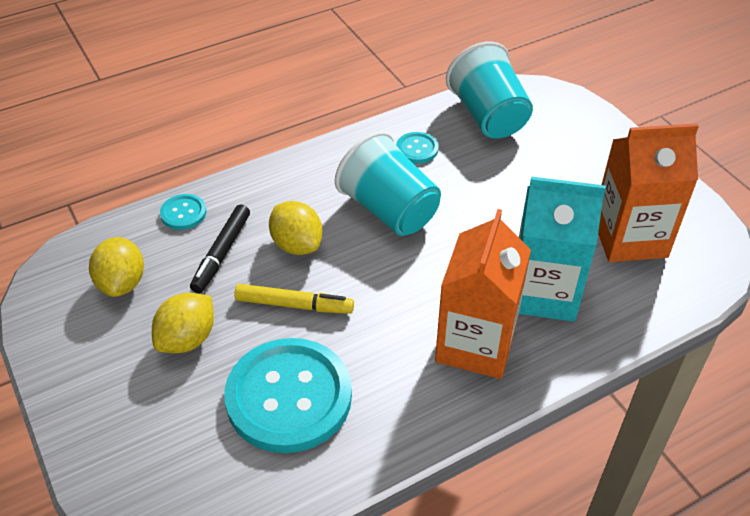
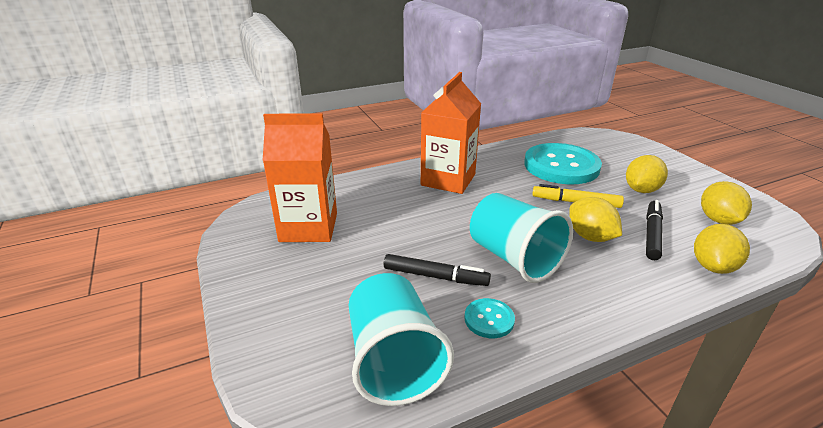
camera: 175 degrees left, 15 degrees down
(183, 213) = (713, 266): turquoise button -> yellow lemon
(468, 185) = (435, 276): none -> black marker
(543, 293) = (394, 200): turquoise carton -> none

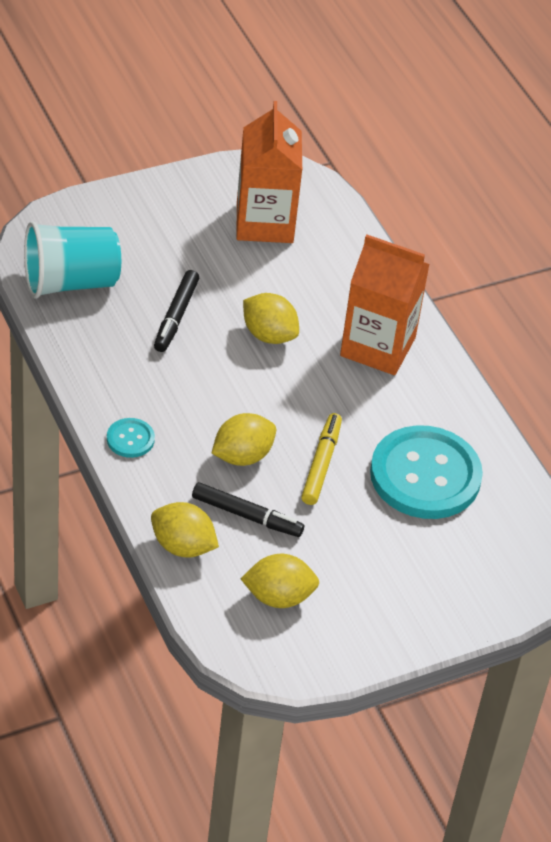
camera: 85 degrees right, 15 degrees up
(489, 319) = (113, 347): turquoise button -> turquoise button (130, 439)
(514, 258) = (203, 381): turquoise cup -> none
(641, 190) = (355, 544): yellow lemon -> yellow lemon (269, 335)

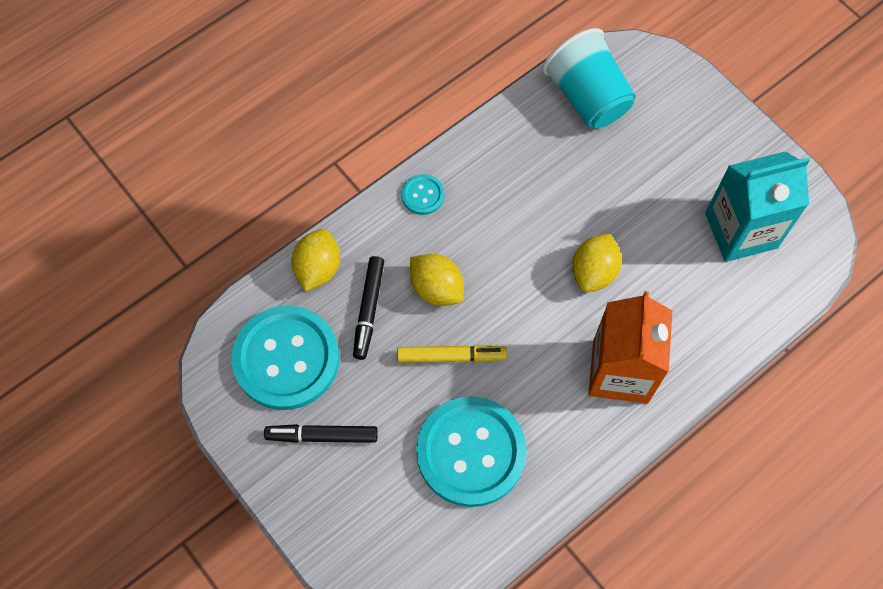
camera: 80 degrees right, 20 degrees up
(176, 316) = (583, 190): black marker -> black marker (322, 436)
(264, 222) = (741, 230): orange carton -> turquoise carton
(278, 597) = (286, 359): yellow lemon -> turquoise button

